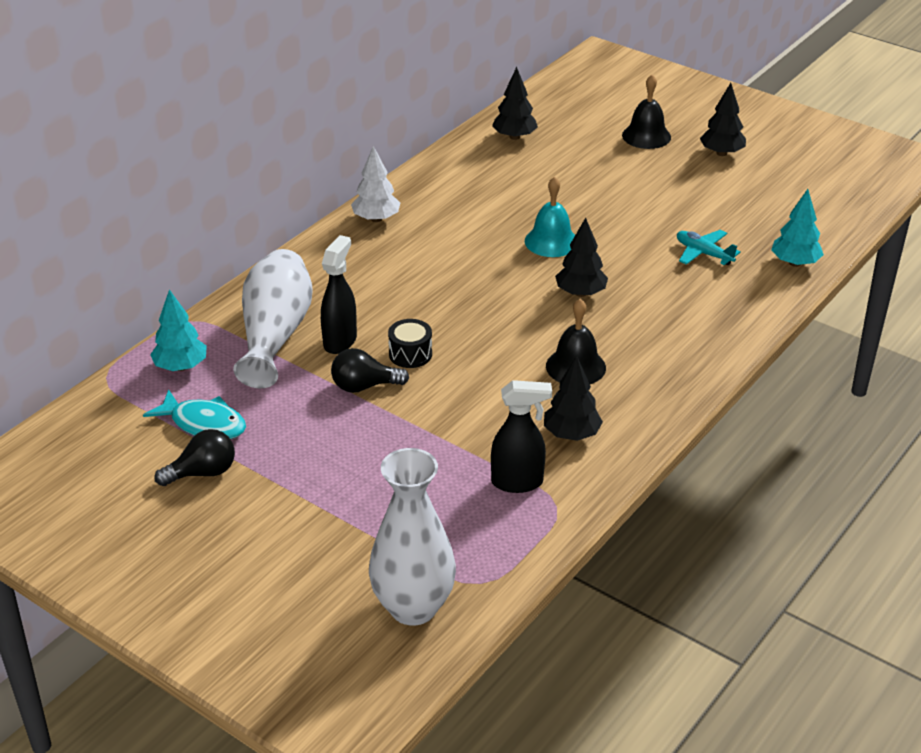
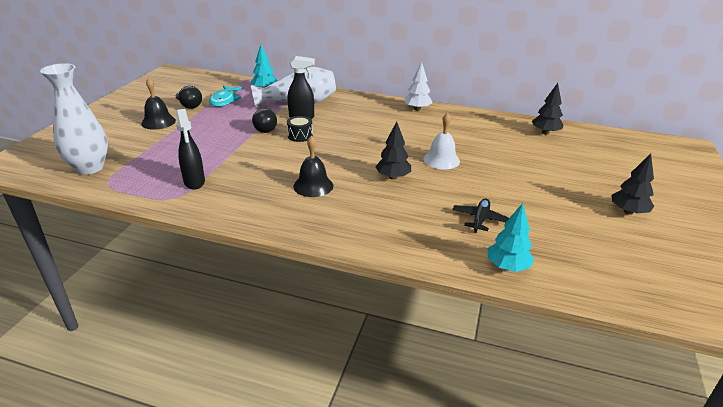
camera: 70 degrees right, 5 degrees down
(364, 386) = (266, 129): black light bulb -> black light bulb turned 150 degrees counterclockwise
(551, 241) = (441, 160): turquoise bell -> white bell
(571, 434) = (244, 193): black tree -> none
(646, 136) = (608, 177): black bell -> black bell (158, 122)
(703, 253) = (480, 219): turquoise plane -> black plane

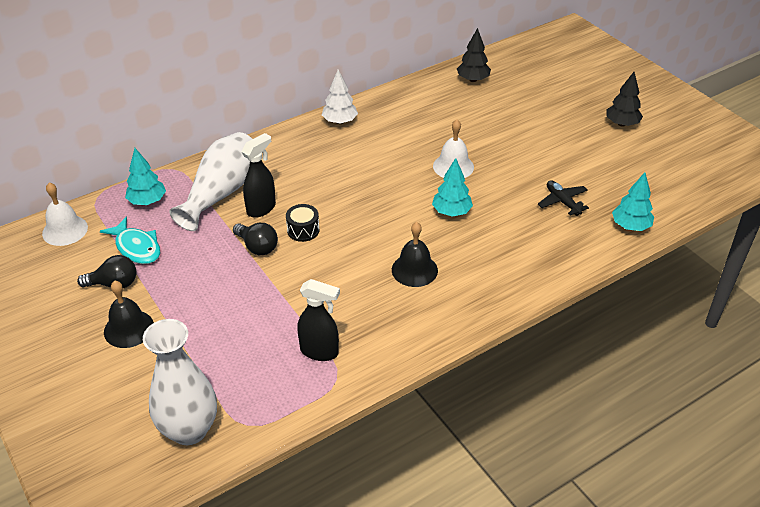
camera: 50 degrees left, 10 degrees up
(216, 81) = (65, 230): none -> white bell
(393, 177) = (451, 212): black tree -> turquoise tree

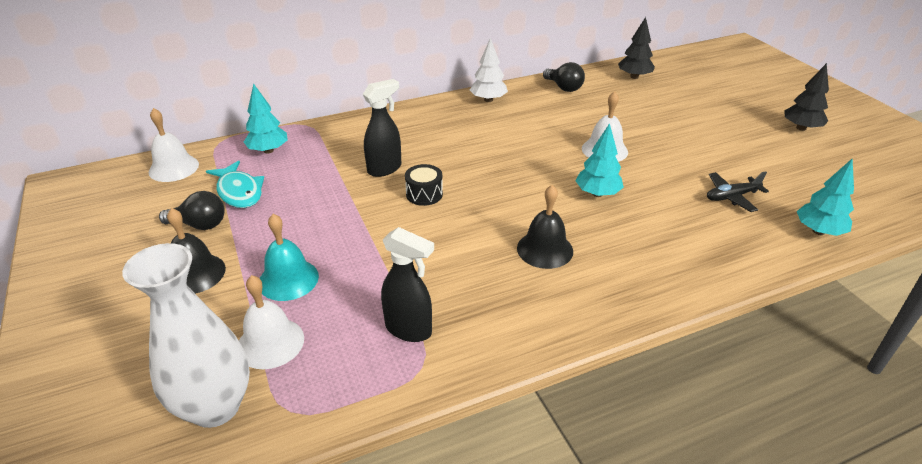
camera: 10 degrees right, 5 degrees down
(210, 323) = (288, 279): none -> turquoise bell
(214, 377) = (270, 343): none -> white bell
(221, 193) = (347, 150): white vase -> none
(257, 247) = (369, 205): black light bulb -> black light bulb (564, 87)
(562, 202) = (731, 197): black plane -> black plane turned 90 degrees counterclockwise

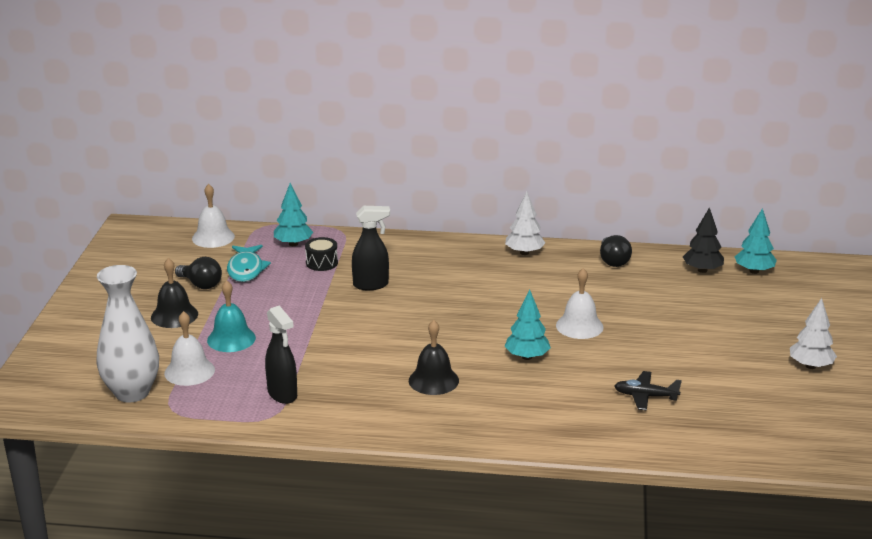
camera: 30 degrees right, 10 degrees down
(424, 194) = (383, 313): black drum -> black drum (322, 263)
(801, 128) = (810, 366): black tree -> white tree
(818, 231) = (686, 444): turquoise tree -> turquoise tree (754, 271)

